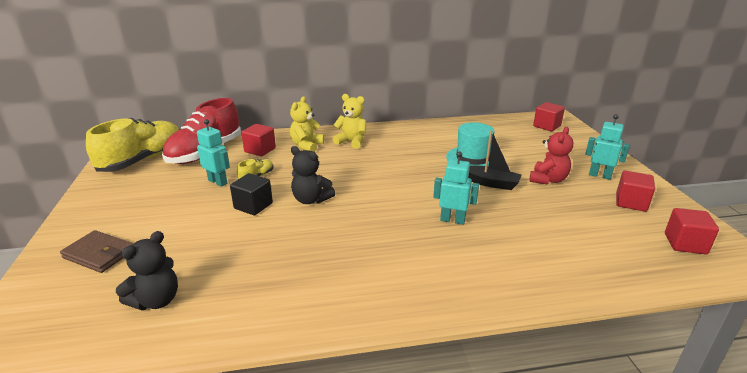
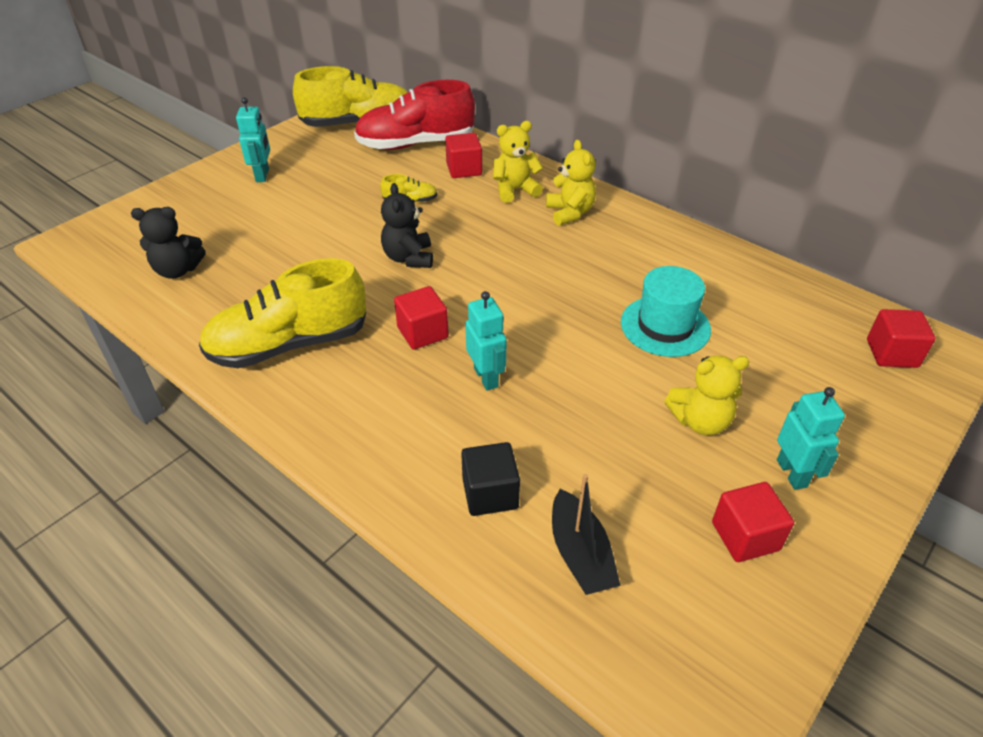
camera: 50 degrees right, 15 degrees up
(99, 254) = (206, 204): brown wallet -> none
(218, 182) = (373, 186): turquoise robot -> turquoise robot (263, 175)
(253, 206) = (357, 231): black cube -> black cube (490, 493)
(328, 279) = (289, 344): none -> yellow shoe
(490, 183) = (617, 371): black boat -> black boat (580, 554)
(548, 180) = (700, 421): red teddy bear -> yellow teddy bear
(685, 244) = (688, 635): red cube -> red cube (422, 332)

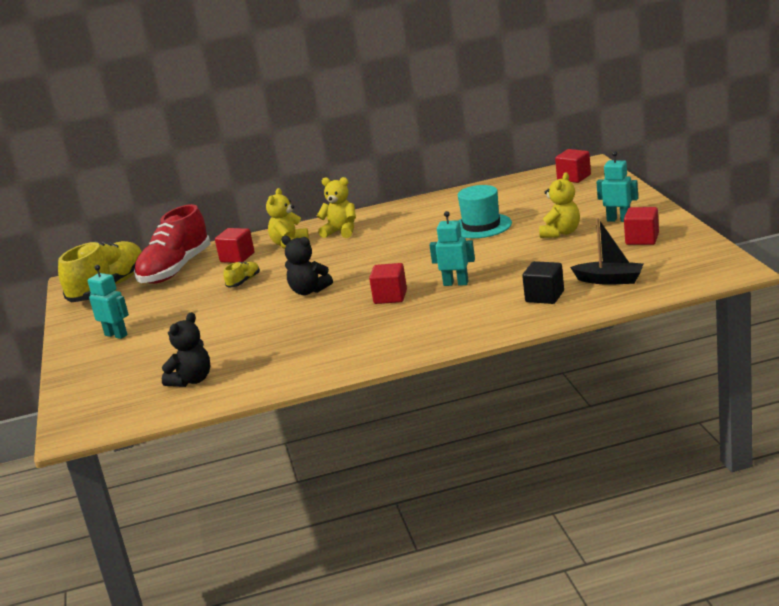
camera: 50 degrees left, 20 degrees down
(289, 344) = (340, 343): yellow shoe -> none

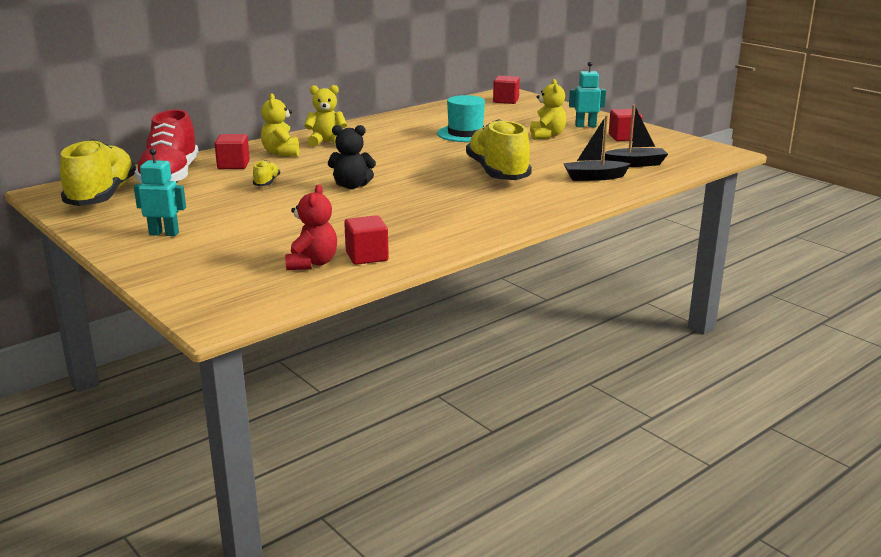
camera: 30 degrees left, 0 degrees up
(192, 380) = (312, 263): black teddy bear -> red teddy bear
(390, 297) = (445, 185): red cube -> red cube (367, 256)
(456, 283) = (497, 173): turquoise robot -> yellow shoe
(544, 296) = (594, 177): black cube -> black boat

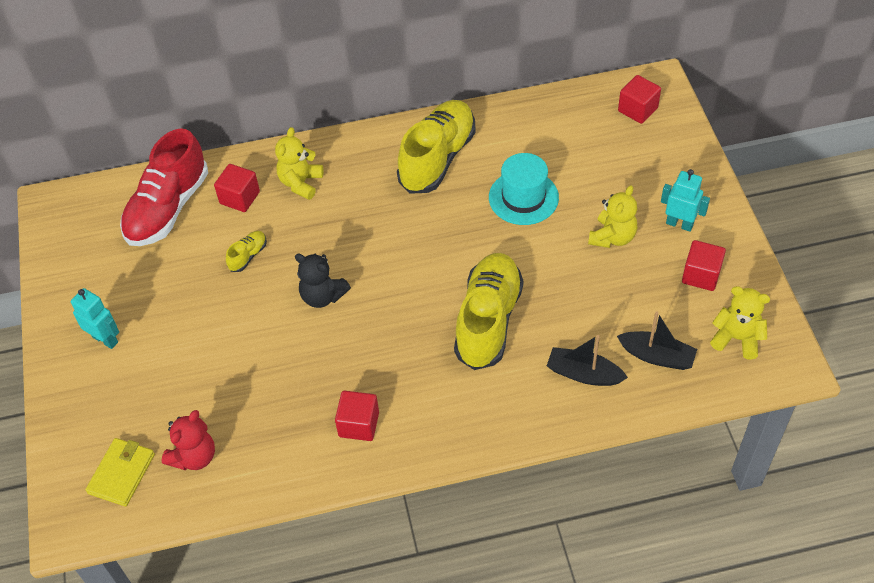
camera: 30 degrees right, 30 degrees up
(102, 196) = (91, 231): yellow shoe -> yellow shoe (437, 158)
(246, 284) = (121, 473): none -> yellow wallet
(326, 142) = (361, 168): yellow teddy bear -> yellow teddy bear (737, 338)
(367, 256) = (247, 463): red cube -> red cube (359, 424)

